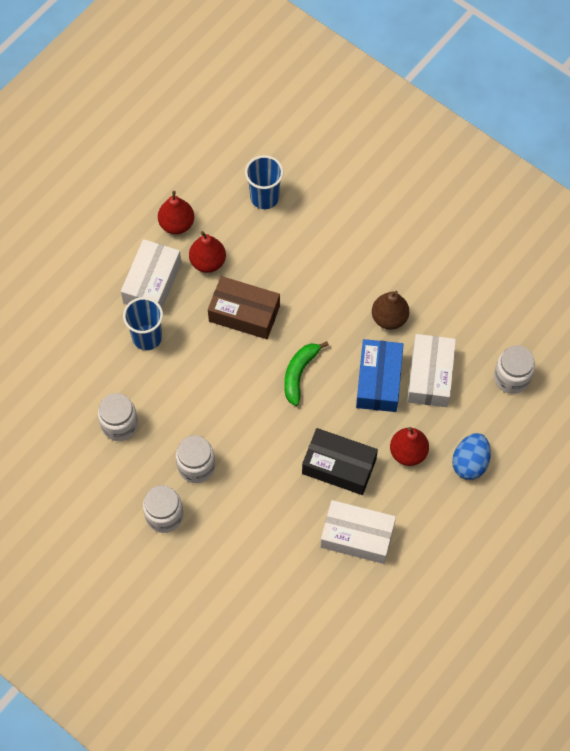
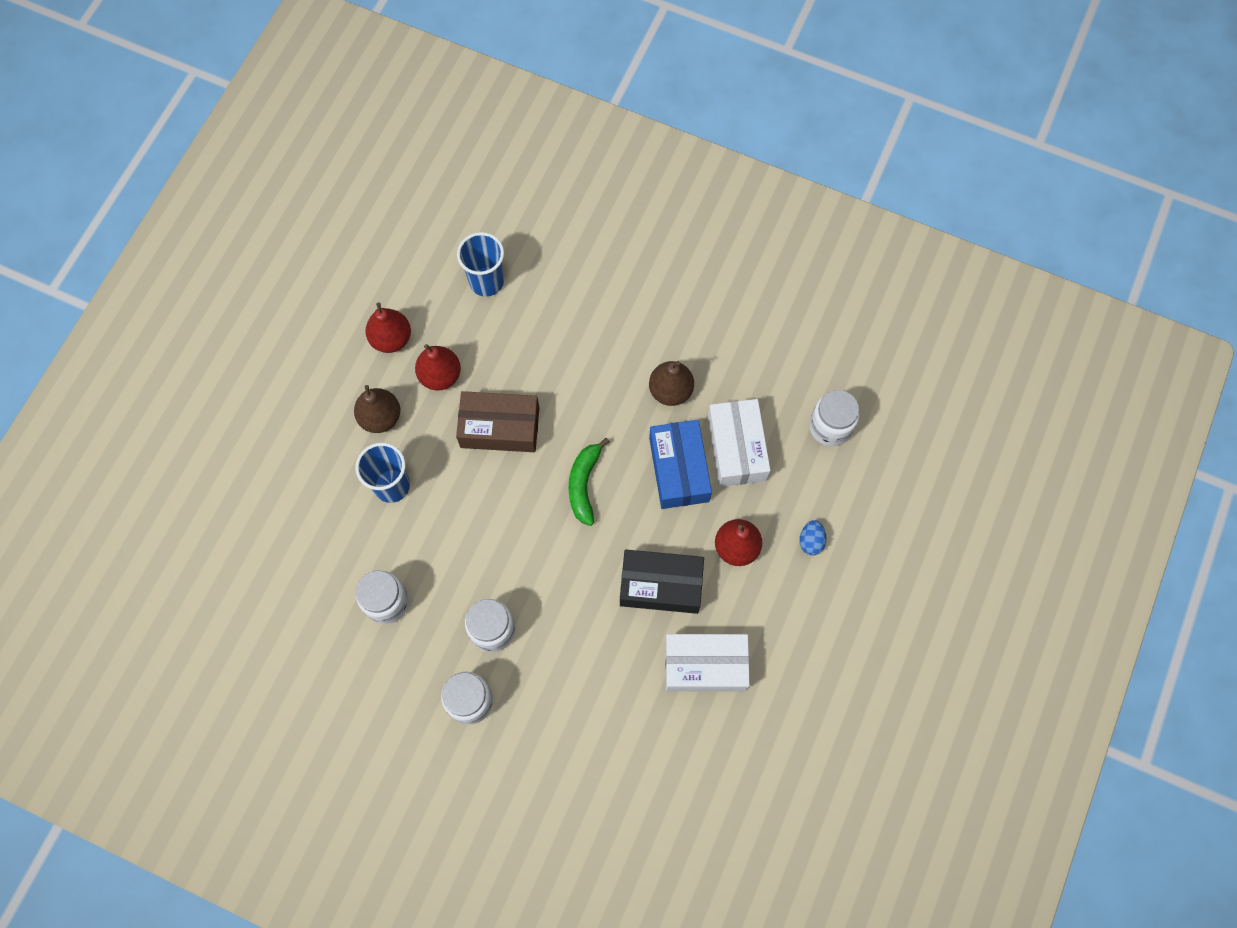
camera: 15 degrees left, 5 degrees up
(152, 283) = (380, 417): white box -> brown pear
(470, 463) = (811, 541): blue egg -> blue egg, size x0.61

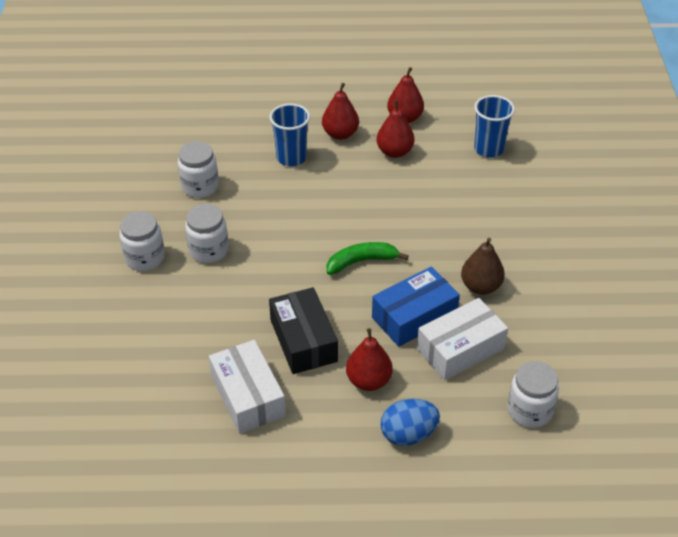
camera: 65 degrees right, 25 degrees down
(380, 417) = (340, 134): brown pear -> red pear
(500, 427) = (376, 197): brown box -> none
(811, 541) = (408, 434): blue egg -> blue egg, size x1.65

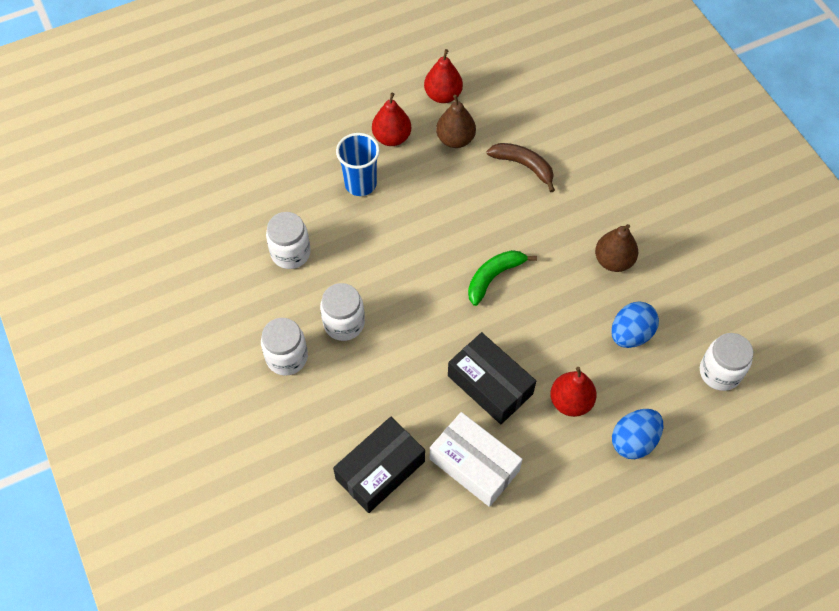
camera: 25 degrees left, 15 degrees up
(164, 368) = (380, 470): none -> black box
(394, 152) = (455, 139): red pear -> brown pear
(414, 316) = (573, 317): blue box -> none
(443, 189) = (524, 166): none -> brown banana
(460, 349) = (630, 334): white box -> blue egg
(489, 149) = (540, 103): blue cup -> none

